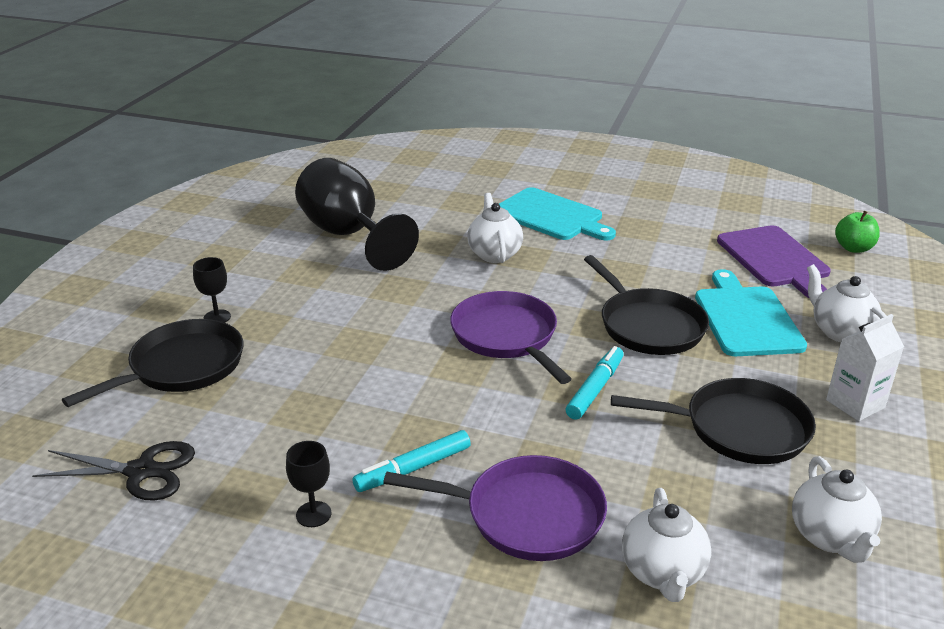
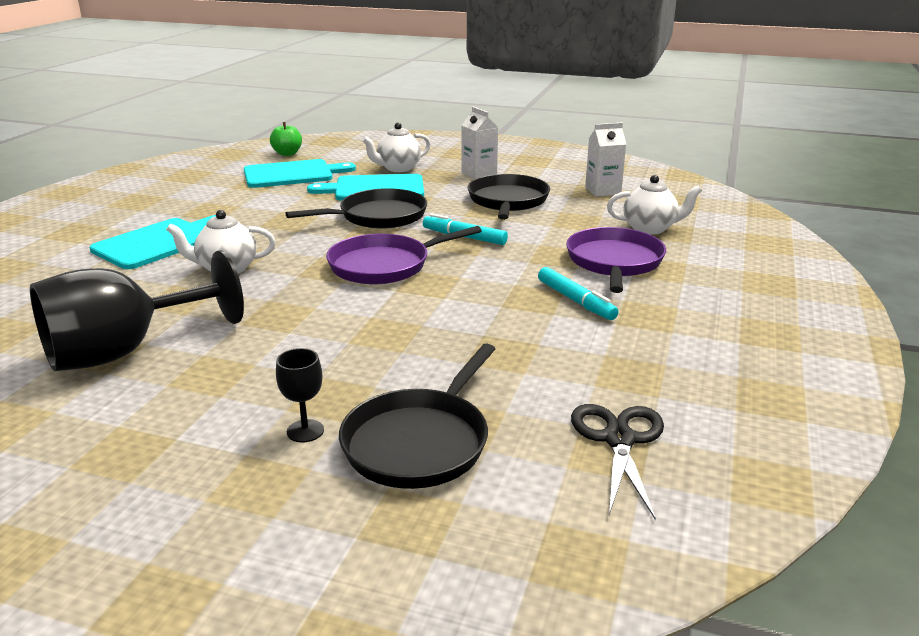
camera: 90 degrees left, 5 degrees down
(182, 366) = (419, 442): black pan -> black pan turned 105 degrees counterclockwise
(313, 514) = (644, 339): black goblet -> none
(775, 259) = (292, 174): purple cutting board -> turquoise cutting board
(830, 537) = (603, 191): white teapot -> white carton

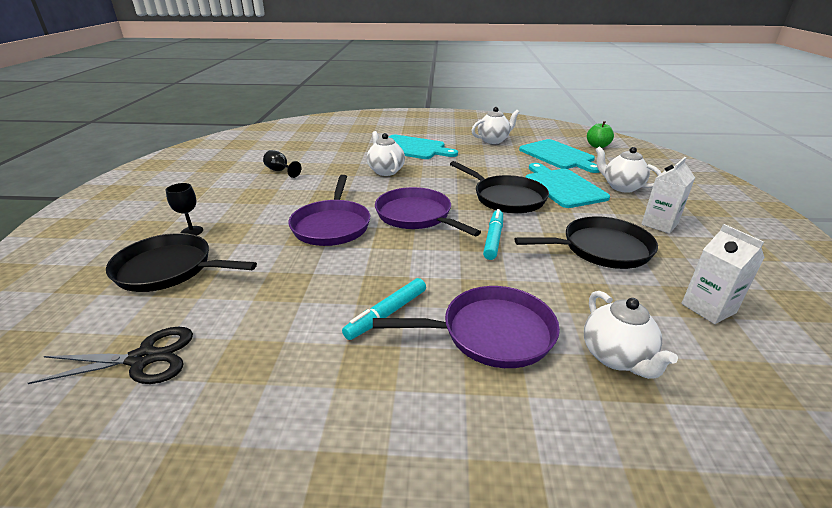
camera: 75 degrees right, 5 degrees up
(124, 351) = (280, 171): black goblet -> black goblet, size x0.40
(200, 194) = (493, 140): none -> white teapot
(371, 317) = (332, 226): none -> purple pan

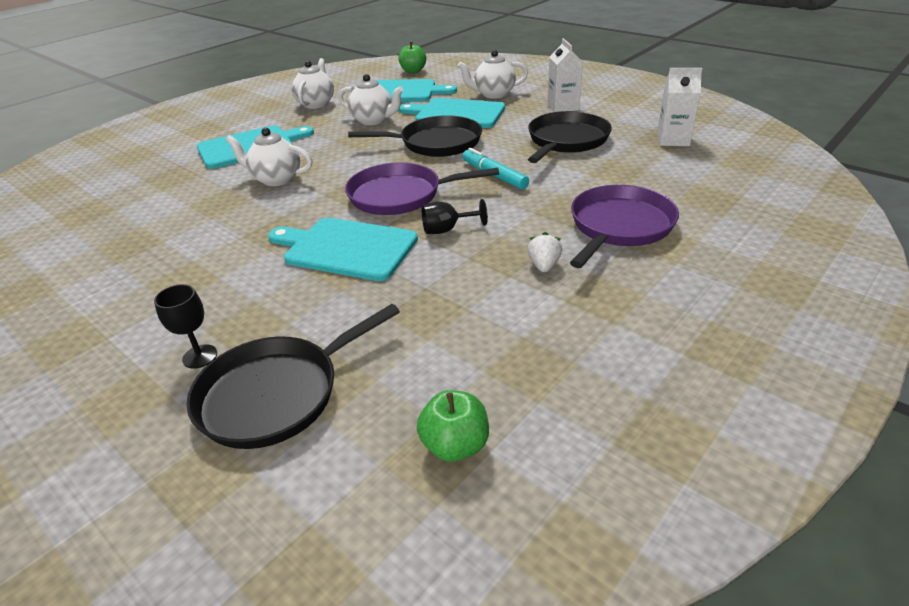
camera: 50 degrees left, 5 degrees up
(143, 358) = (455, 445): black scissors -> green apple
(280, 171) = (143, 245): black goblet -> black goblet (446, 230)
(332, 226) = (346, 248): purple pan -> turquoise cutting board
(387, 314) = (544, 266): turquoise marker -> white strawberry
(616, 357) = (690, 191): white teapot -> white teapot (373, 120)

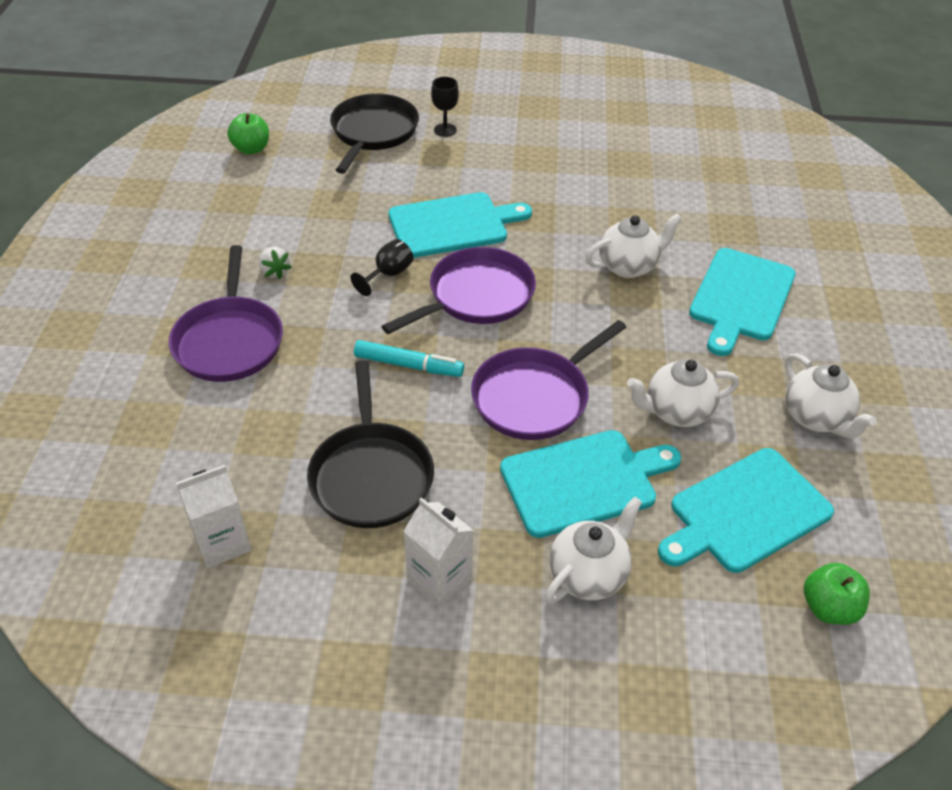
camera: 140 degrees right, 10 degrees up
(436, 143) = (534, 397): black pan -> purple pan

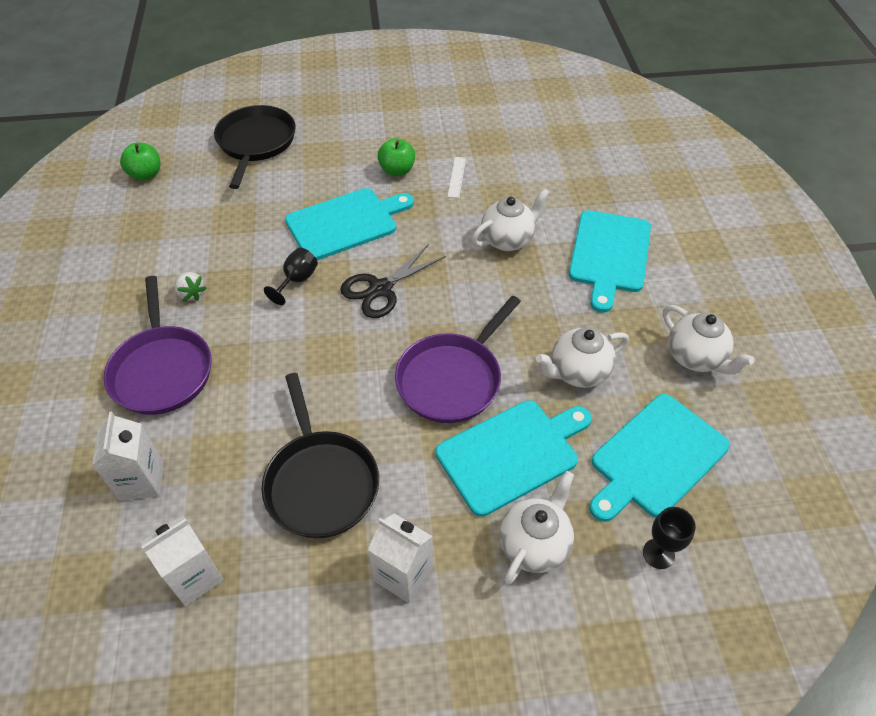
camera: 10 degrees left, 5 degrees up
(187, 442) = (141, 480): none -> white carton
(408, 365) = (333, 367): turquoise marker -> none
(445, 130) = (320, 132): black goblet -> black goblet (658, 553)
(476, 296) = (381, 289): purple pan -> black scissors
(585, 195) = (456, 177): none -> white ruler
(829, 608) = (744, 535): green apple -> green apple (397, 170)

